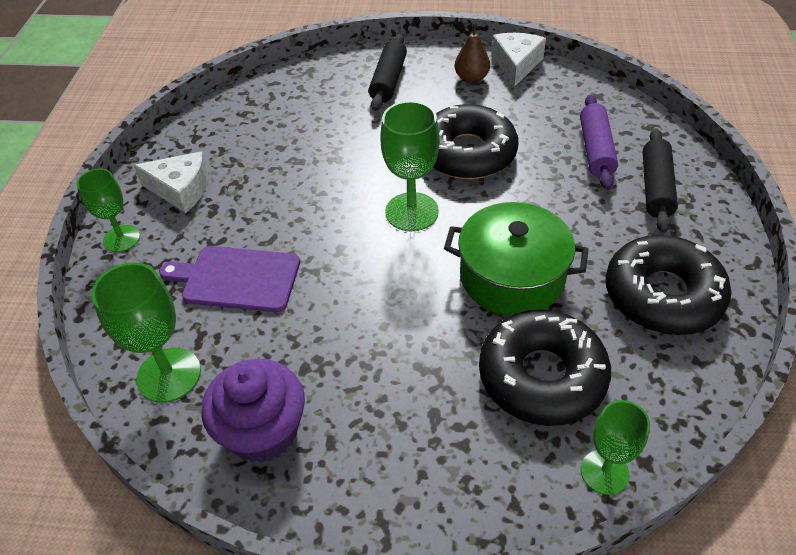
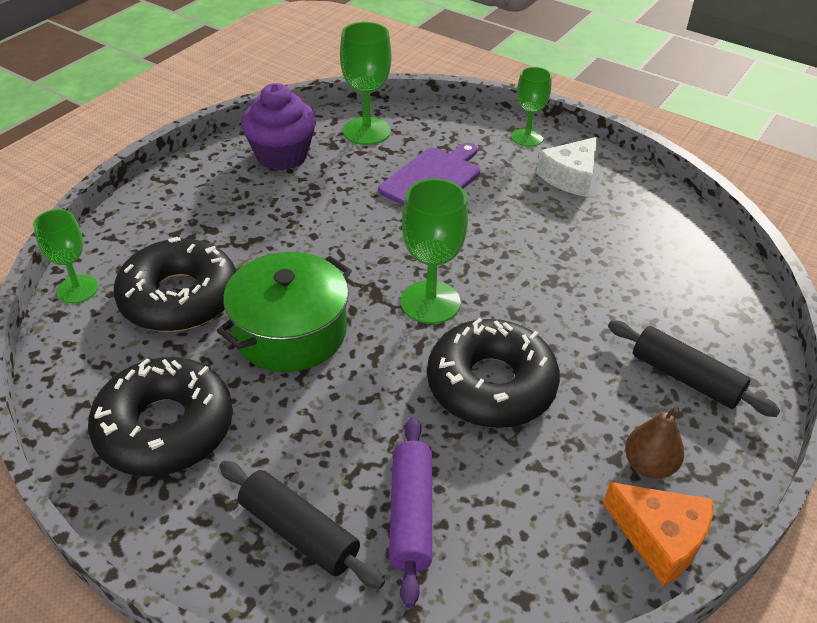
camera: 115 degrees right, 5 degrees down
(516, 65) = (660, 538): white cheese -> orange cheese
(596, 150) = (410, 515): purple rolling pin -> purple rolling pin turned 60 degrees clockwise

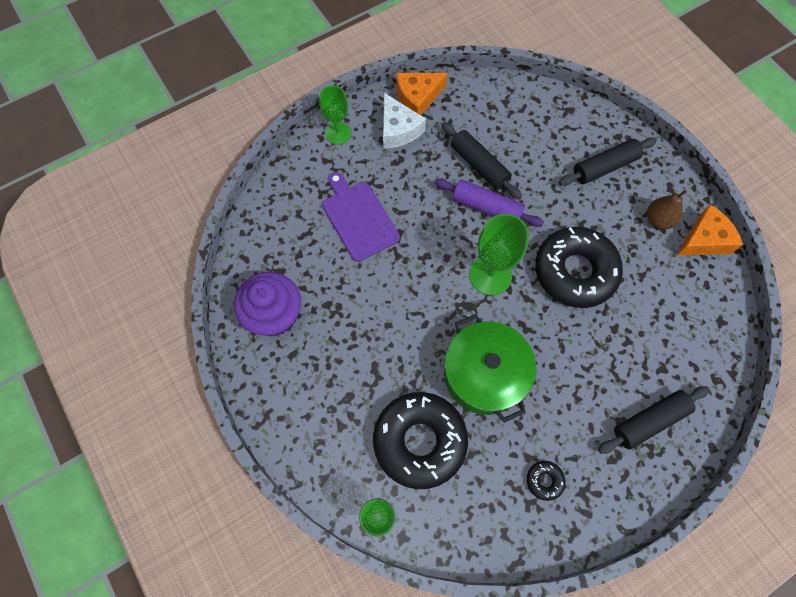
camera: 65 degrees left, 25 degrees up
(165, 428) = (544, 480): black donut -> black donut, size x0.40
(366, 131) = (272, 239): green goblet -> none
(410, 515) = (655, 356): purple rolling pin -> purple rolling pin (486, 207)
(579, 253) = (479, 165): none -> black rolling pin
(627, 180) = (417, 98): none -> orange cheese

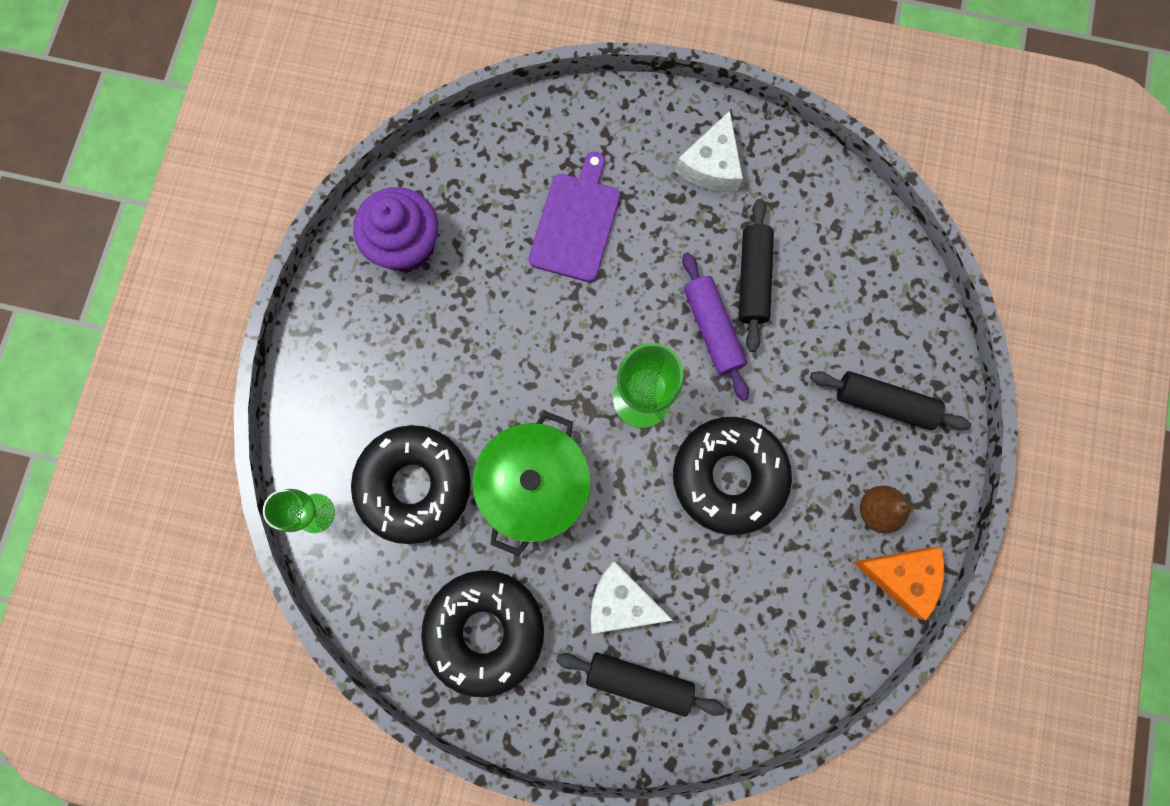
camera: 45 degrees right, 10 degrees up
(338, 133) = (647, 114): green goblet -> none
(417, 98) = (768, 148): orange cheese -> none
(544, 480) = (485, 630): black donut -> black donut, size x2.50
(594, 389) = (621, 601): none -> white cheese

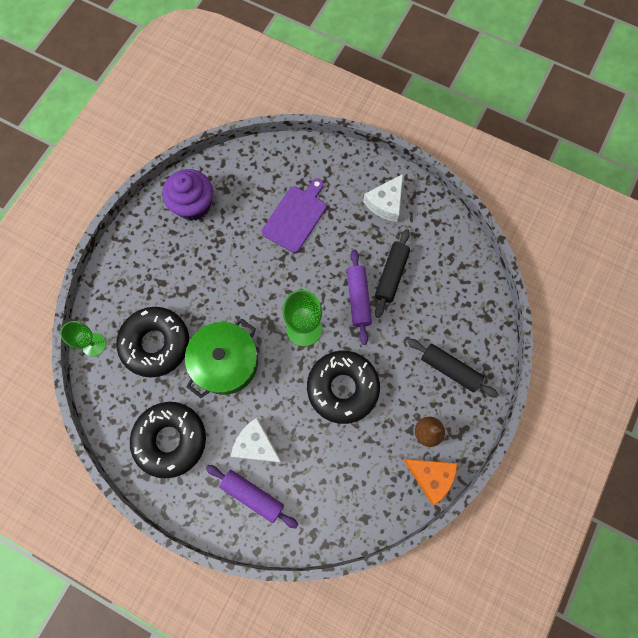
camera: 15 degrees right, 5 degrees down
(638, 681) = (252, 495): black rolling pin -> purple rolling pin

